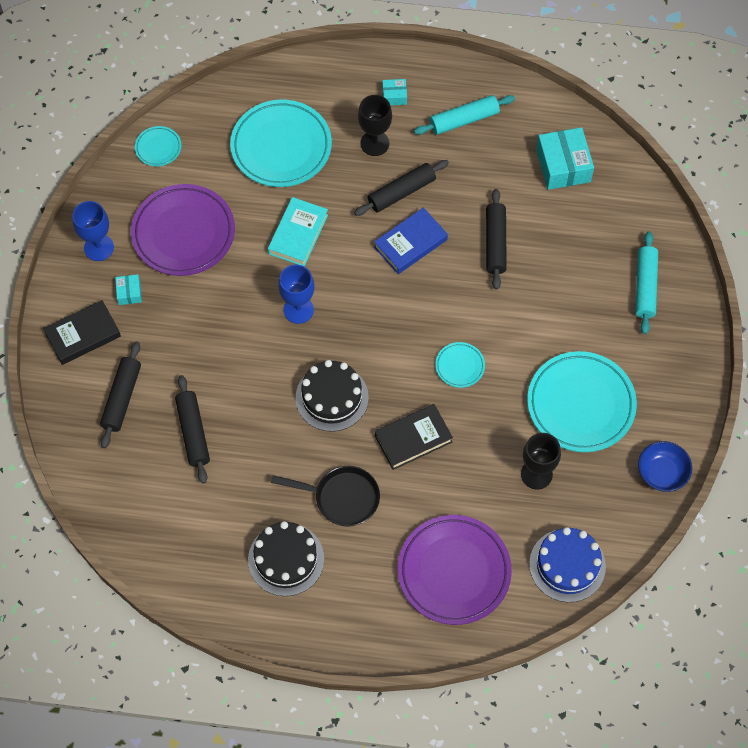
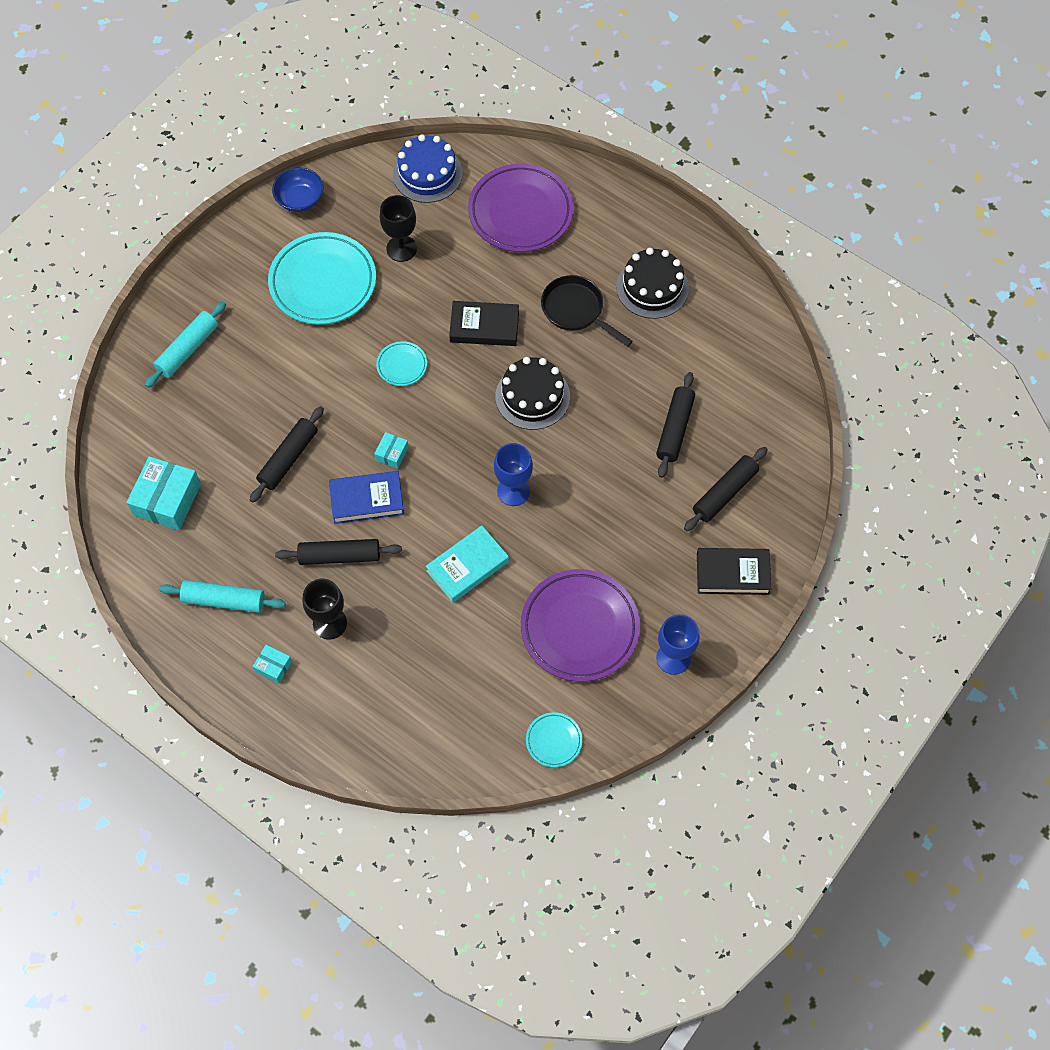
camera: 150 degrees left, 0 degrees up
(129, 293) = (666, 593): turquoise box -> turquoise box (392, 453)
(281, 147) = (426, 671): turquoise plate -> none

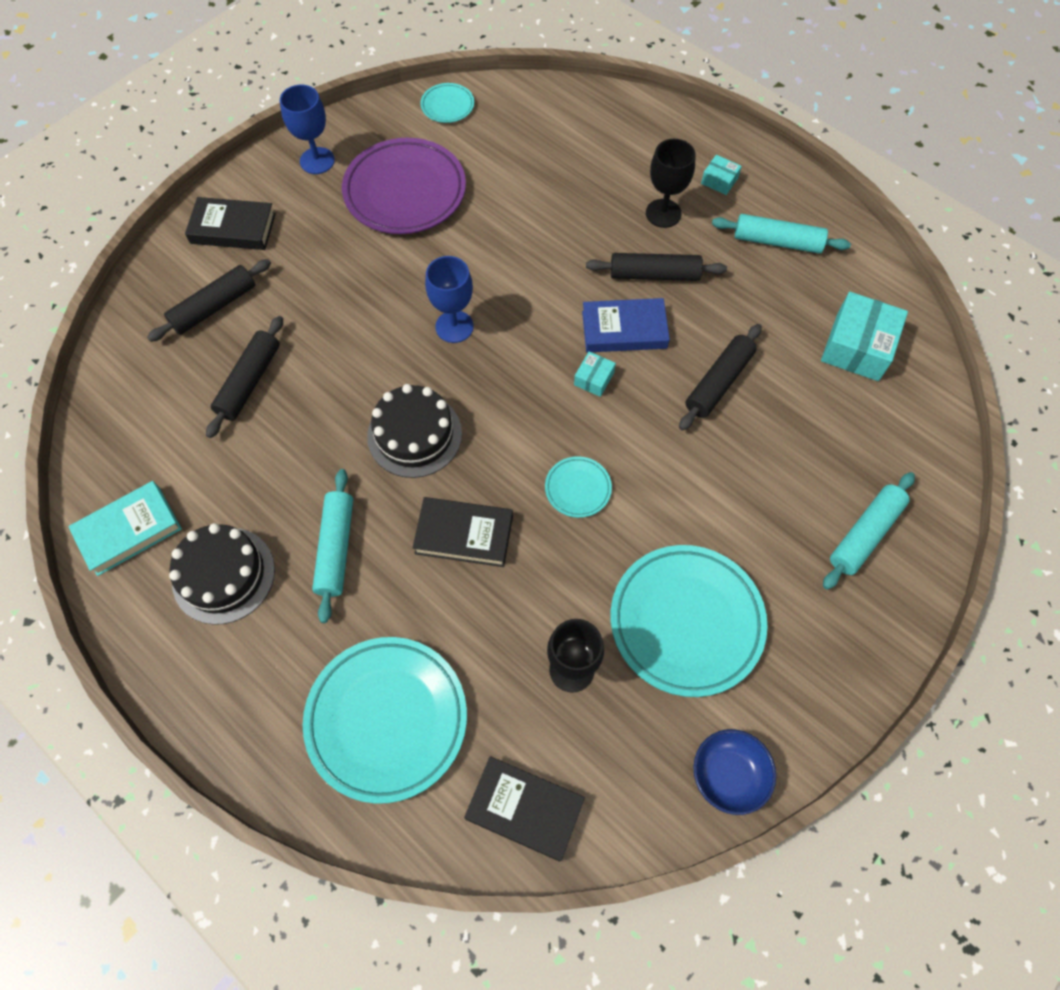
camera: 175 degrees left, 0 degrees up
(427, 173) = (524, 809): blue cake -> black book
(467, 566) = (514, 255): turquoise book -> turquoise book (129, 530)
(520, 212) = (387, 719): purple plate -> turquoise plate
(576, 310) = (336, 548): black pan -> turquoise rolling pin

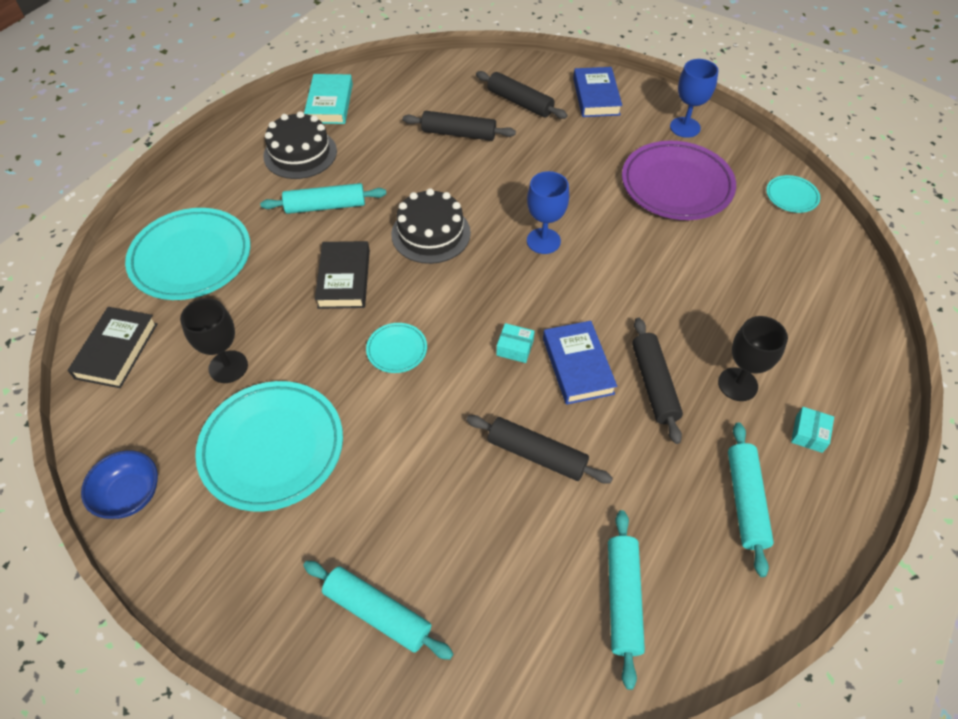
camera: 80 degrees right, 10 degrees down
(129, 530) = (330, 103): turquoise book -> turquoise book turned 45 degrees clockwise
(233, 228) = (596, 96): black book -> blue book
(857, 347) = (622, 599): turquoise box -> turquoise rolling pin

